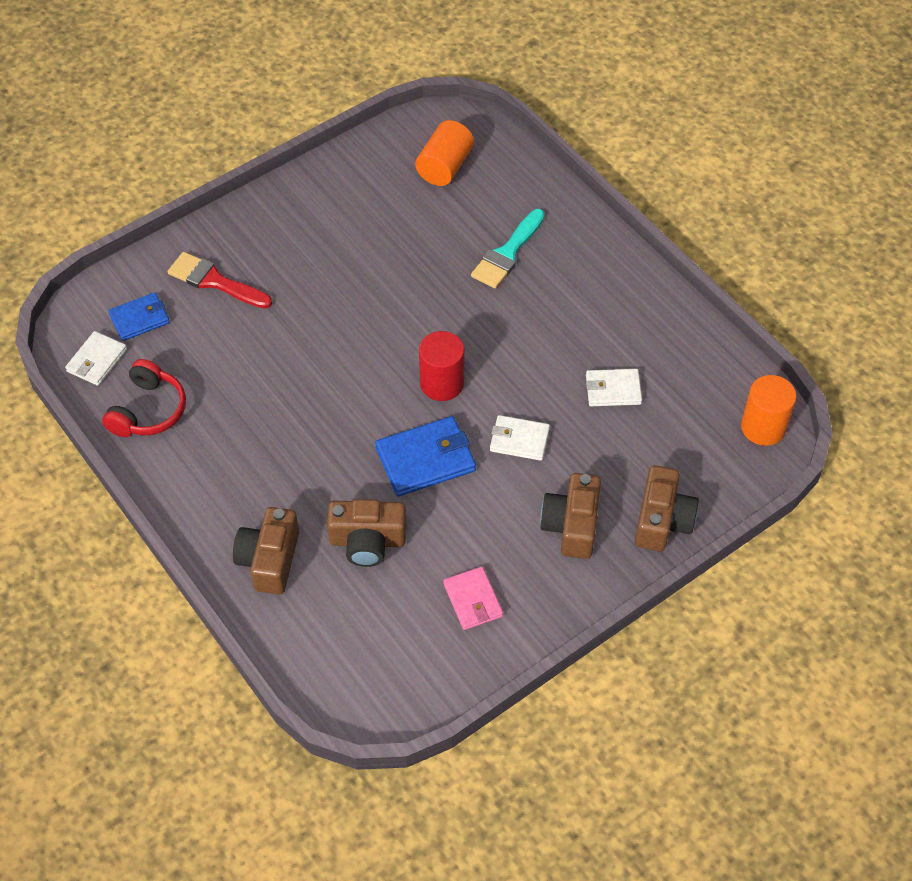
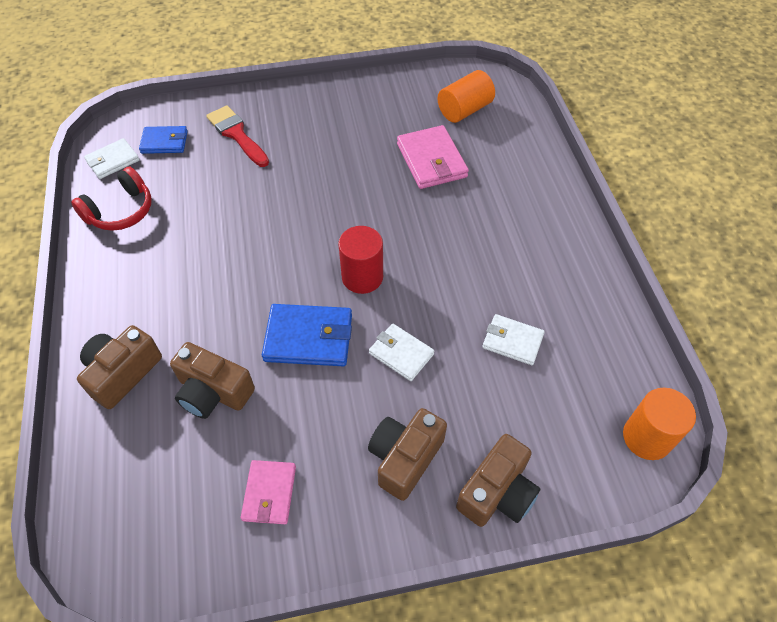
camera: 25 degrees right, 0 degrees up
(441, 237) = (431, 160): none -> pink wallet
(507, 253) = (479, 191): turquoise brush -> none

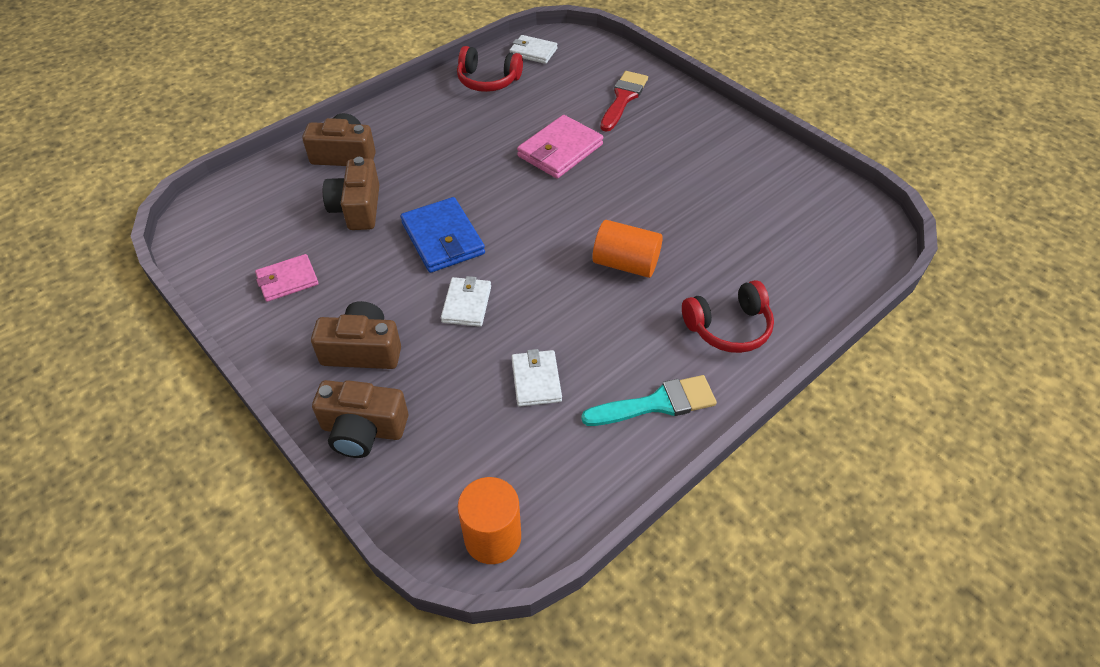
camera: 60 degrees right, 5 degrees down
(164, 142) = (577, 66): blue wallet -> none
(362, 277) = (531, 243): red cylinder -> none
(431, 160) = (714, 231): pink wallet -> pink wallet (560, 150)
(464, 110) = (809, 227): orange cylinder -> orange cylinder (625, 263)
(529, 201) = (728, 327): none -> red headphones
(575, 277) = (657, 403): none -> turquoise brush

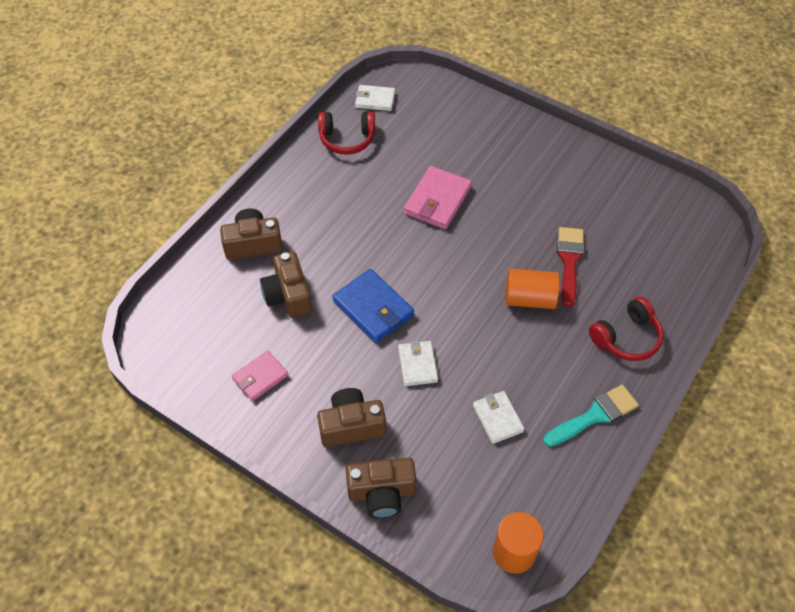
camera: 15 degrees left, 5 degrees up
(623, 98) = (471, 135): red brush -> red brush (569, 261)

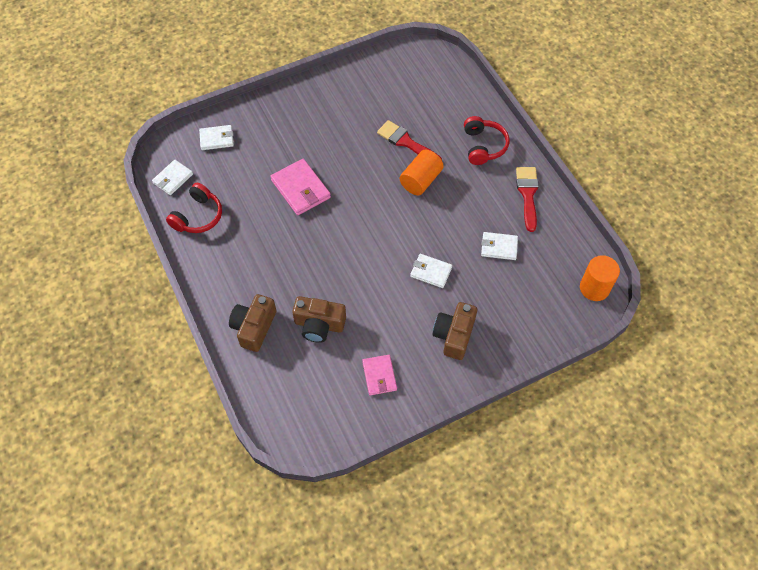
camera: 60 degrees left, 5 degrees up
(373, 308) = (367, 275): blue wallet -> none
(382, 493) = (515, 341): brown camera -> none
(445, 107) = (217, 139): none -> white wallet
(595, 415) = (527, 194): turquoise brush -> red brush

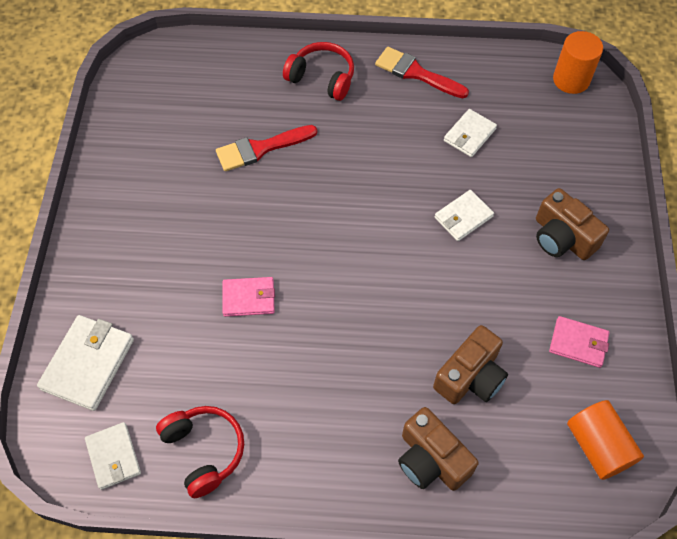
camera: 60 degrees left, 0 degrees up
(217, 139) = (88, 364): white wallet -> white wallet, size x1.57
(301, 189) = (248, 298): pink wallet -> pink wallet, size x0.64
(420, 180) = (327, 162): orange cylinder -> orange cylinder (598, 446)

